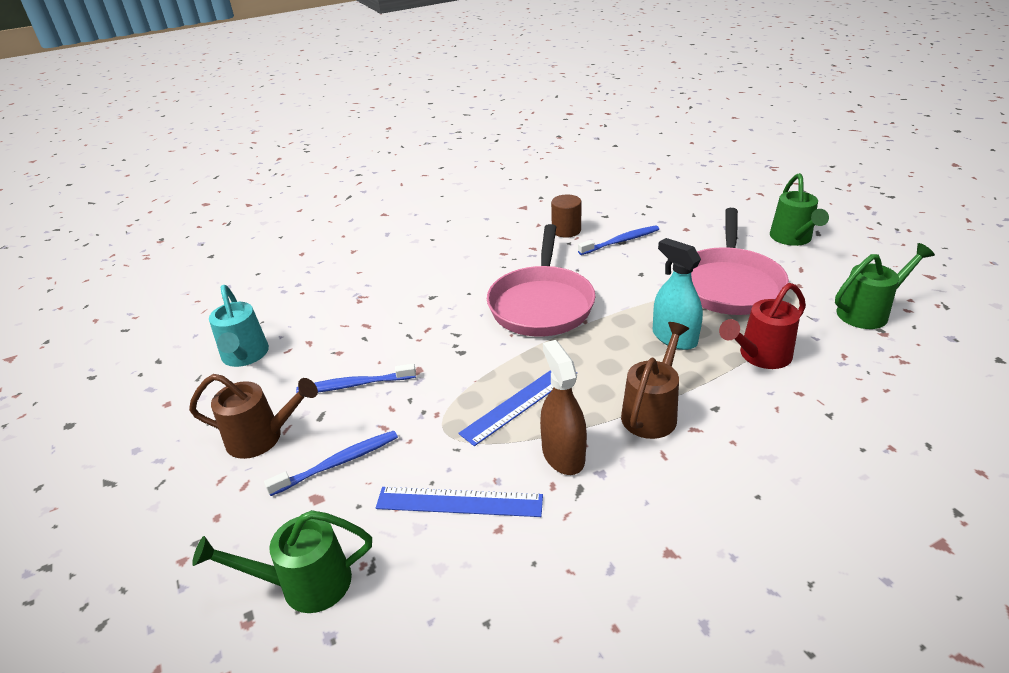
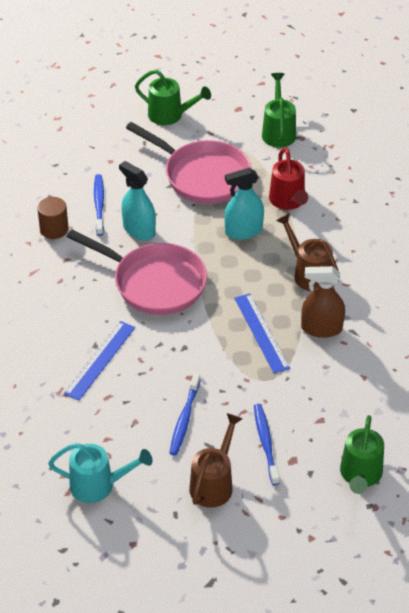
camera: 70 degrees left, 10 degrees up
(459, 502) = (333, 389): blue ruler -> blue ruler (100, 360)
(608, 272) = (139, 230): none -> turquoise spray bottle

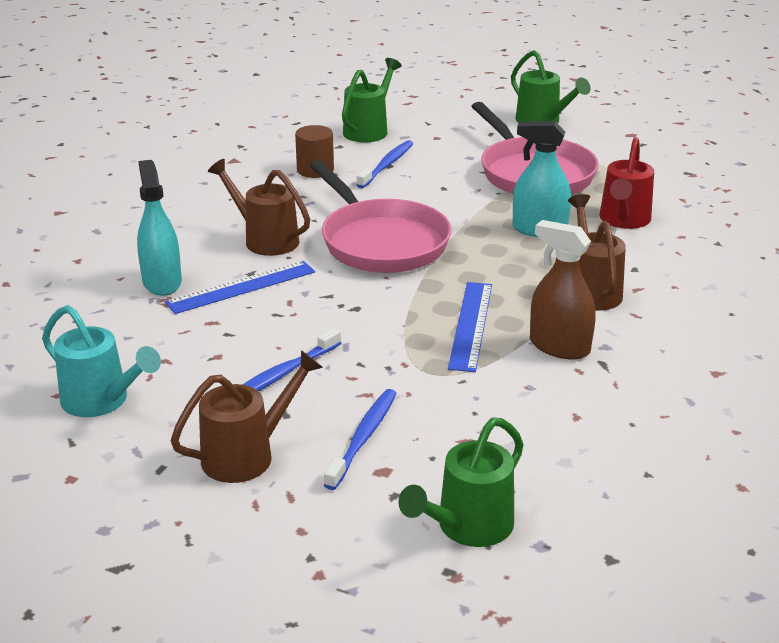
camera: 30 degrees right, 15 degrees down
(78, 311) = (265, 239): none -> brown watering can
(139, 230) = (410, 195): turquoise spray bottle -> turquoise spray bottle (162, 282)
(278, 131) = (665, 162): green watering can -> green watering can (369, 130)

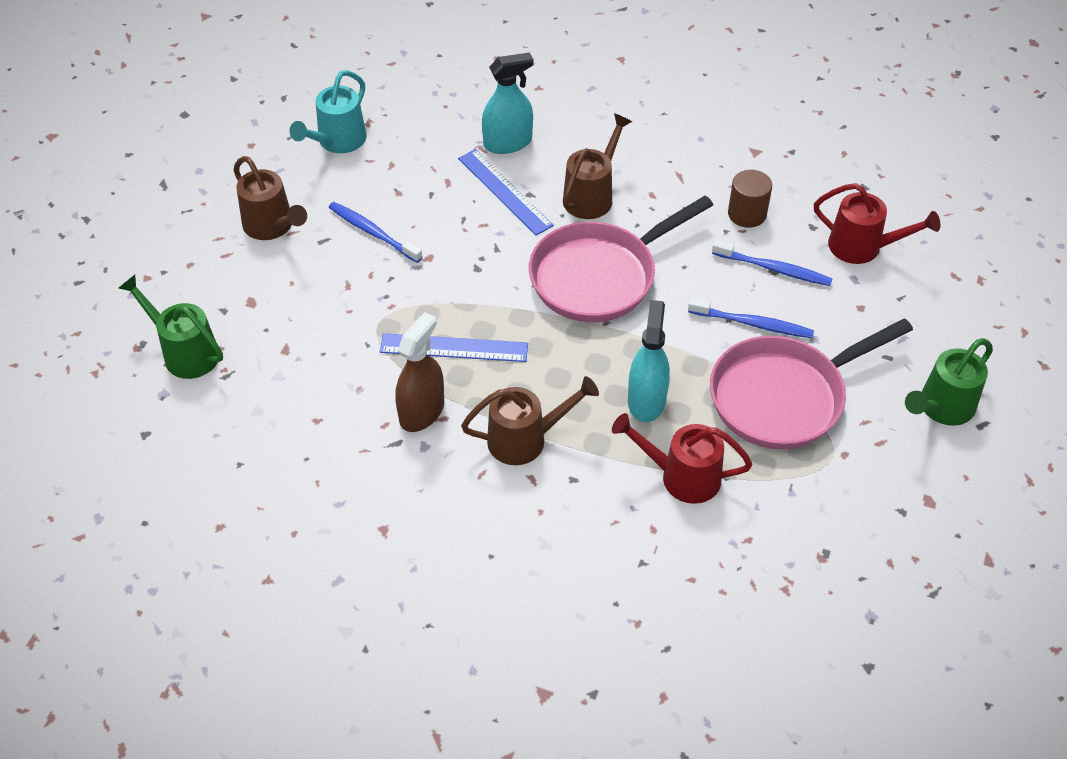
camera: 85 degrees right, 20 degrees up
(363, 438) = (291, 288): blue toothbrush -> blue toothbrush (753, 324)
(369, 130) = (863, 247): green watering can -> red watering can

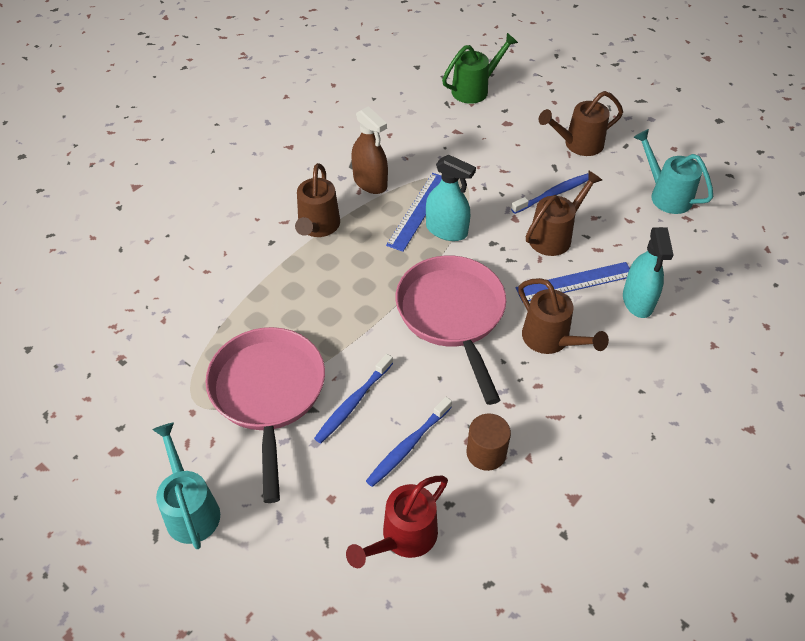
camera: 110 degrees right, 0 degrees up
(442, 219) = (555, 236): none -> brown watering can
(646, 400) = (314, 303): turquoise spray bottle -> turquoise spray bottle (446, 230)
(681, 476) = (237, 301): red watering can -> none
(941, 408) = (190, 509): green watering can -> turquoise watering can

